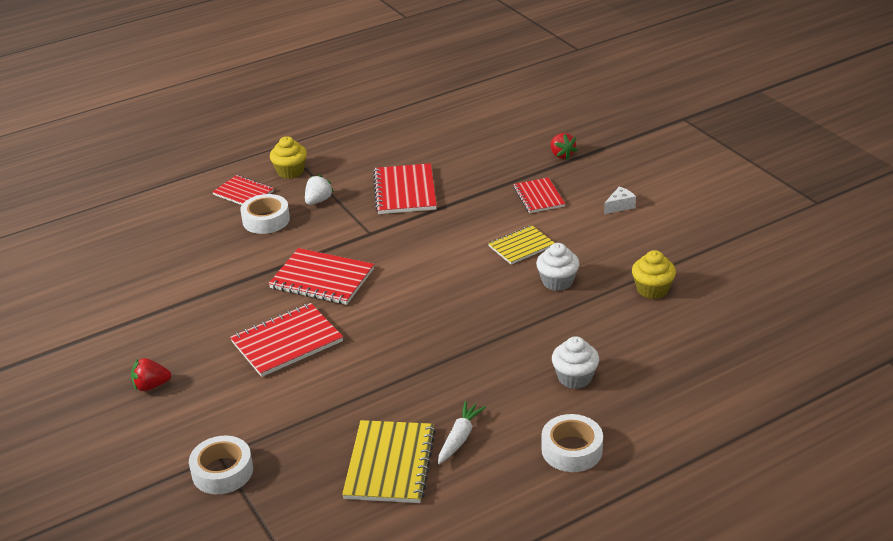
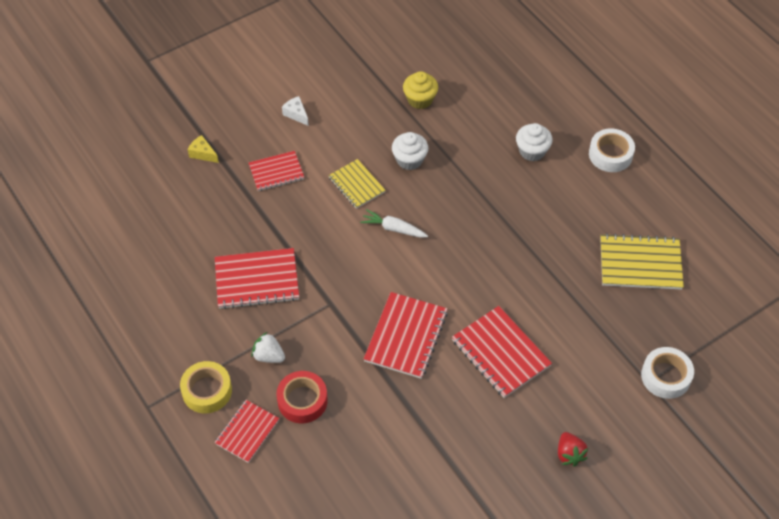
camera: 95 degrees left, 20 degrees up
(266, 220) = (302, 400): white tape -> red tape
(290, 171) = (207, 391): yellow cupcake -> yellow tape
(460, 438) = (606, 221): white carrot -> white carrot (393, 228)
(561, 155) = (203, 154): red strawberry -> yellow cheese

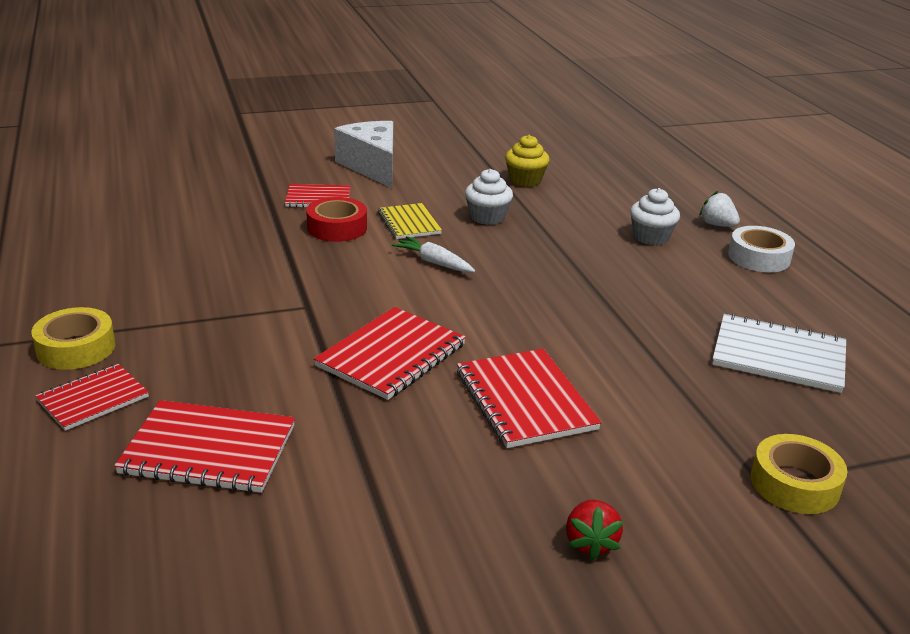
camera: 15 degrees right, 25 degrees down
(203, 154) = (244, 173): yellow cheese -> none
(257, 280) = (227, 269): red notebook -> red notebook (209, 449)
(268, 356) = (187, 334): white strawberry -> white strawberry (717, 225)
(296, 114) = (372, 166): white cheese -> white cheese, size x2.32
(302, 400) = (198, 385): red tape -> red tape (337, 228)
(640, 263) = (778, 356): yellow notebook -> white notebook
(665, 376) = (794, 484): white tape -> yellow tape

